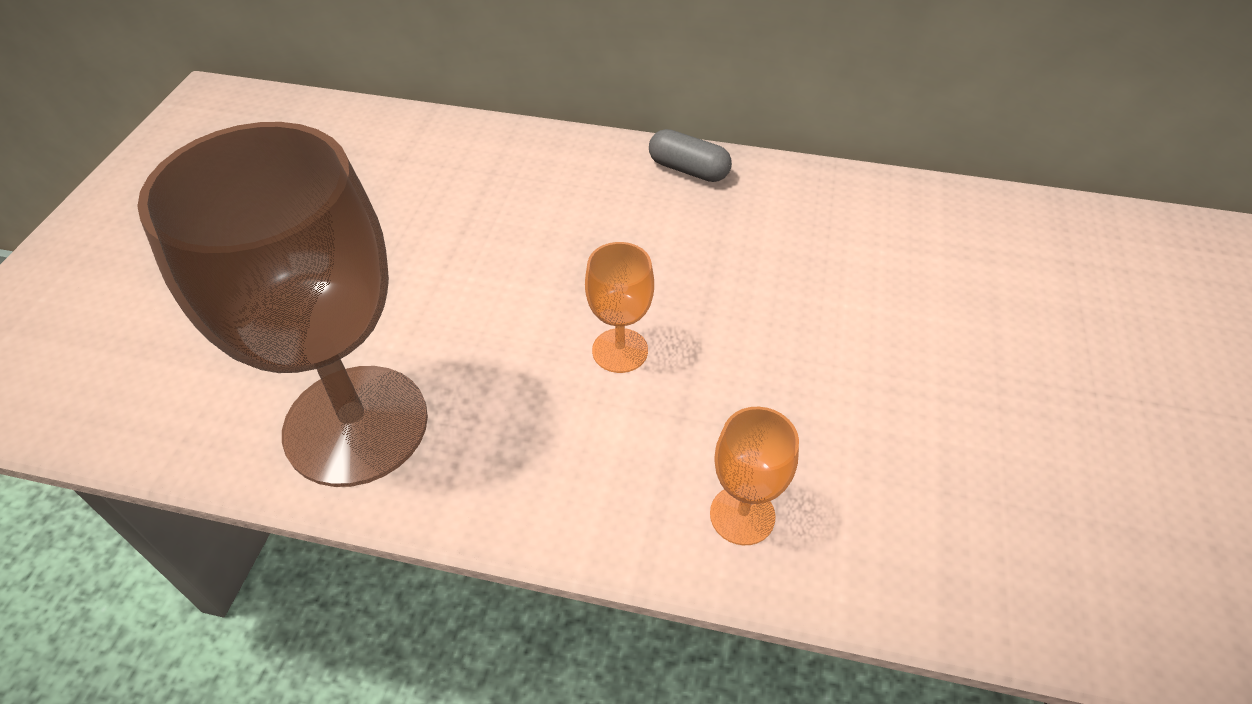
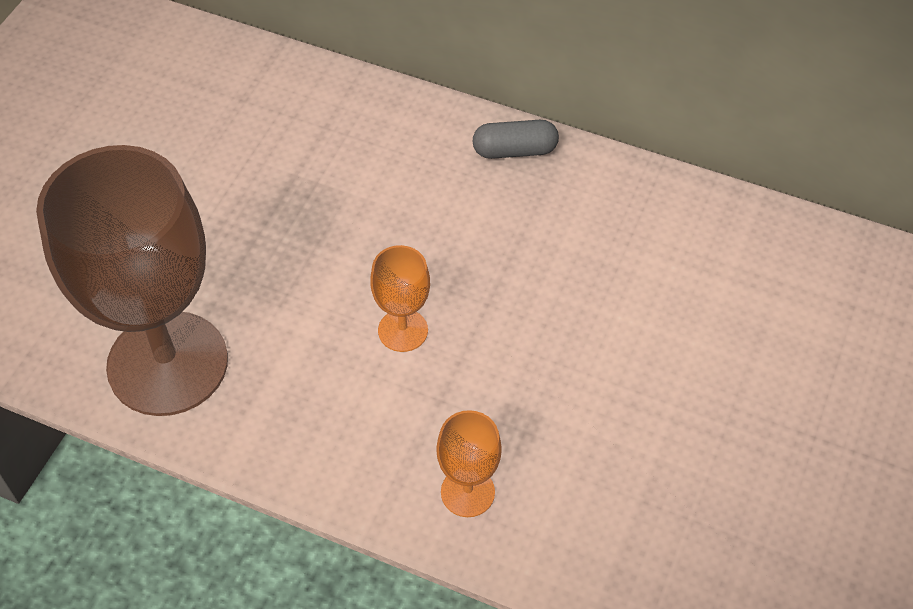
camera: 10 degrees right, 5 degrees up
(688, 169) = (514, 150): grey capsule -> grey capsule turned 45 degrees counterclockwise

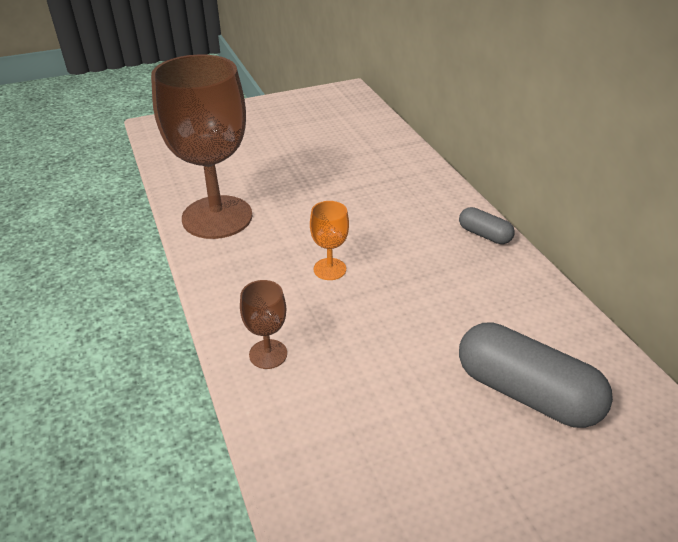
camera: 45 degrees right, 15 degrees down
(467, 492) = (268, 354): orange goblet -> brown goblet
(741, 326) = (525, 392): none -> grey capsule

